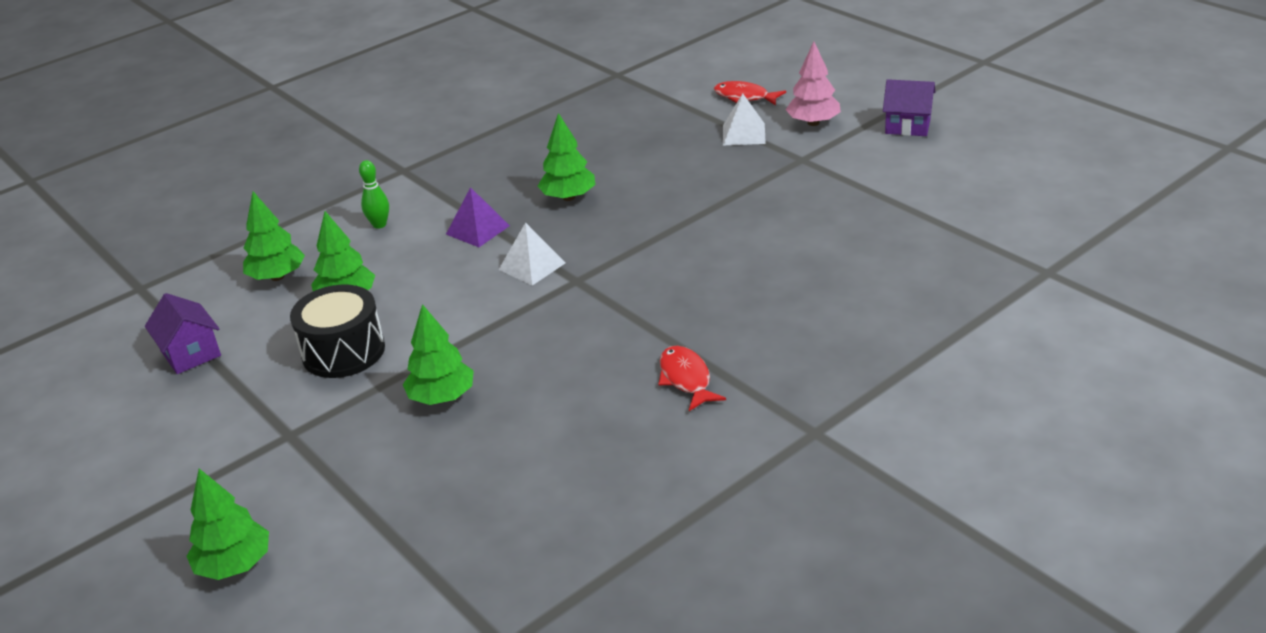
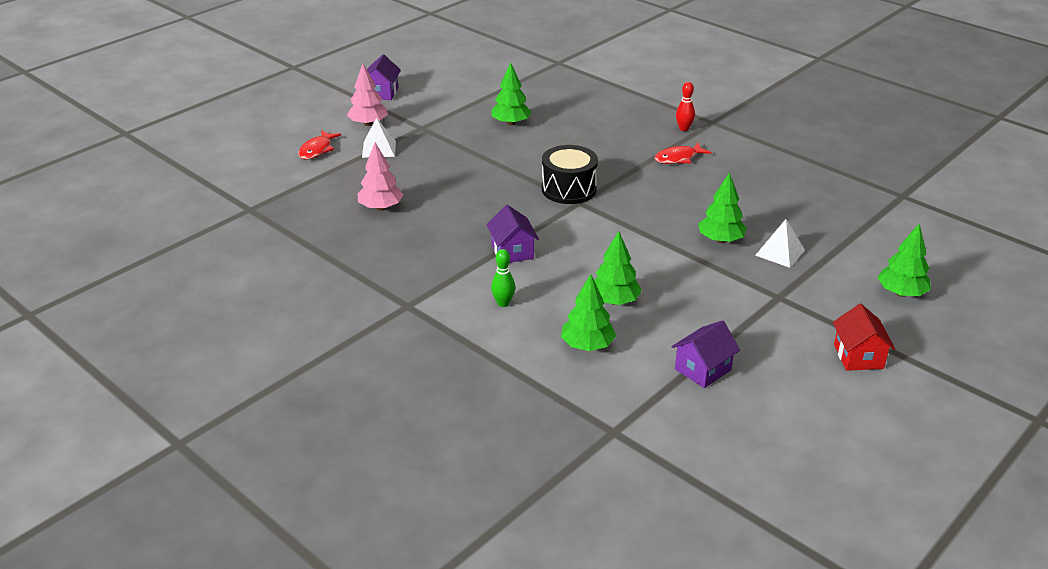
camera: 100 degrees left, 0 degrees up
(134, 487) = (858, 356): none -> red house
(343, 351) = (682, 290): black drum -> black drum (568, 189)
(477, 230) = (512, 251): purple pyramid -> purple house
(532, 266) = (562, 222): white pyramid -> white pyramid (780, 252)
(568, 197) = (465, 215): green tree -> green tree (511, 123)
(600, 144) = (381, 207): none -> pink tree
(790, 394) = (684, 129): none -> red bowling pin

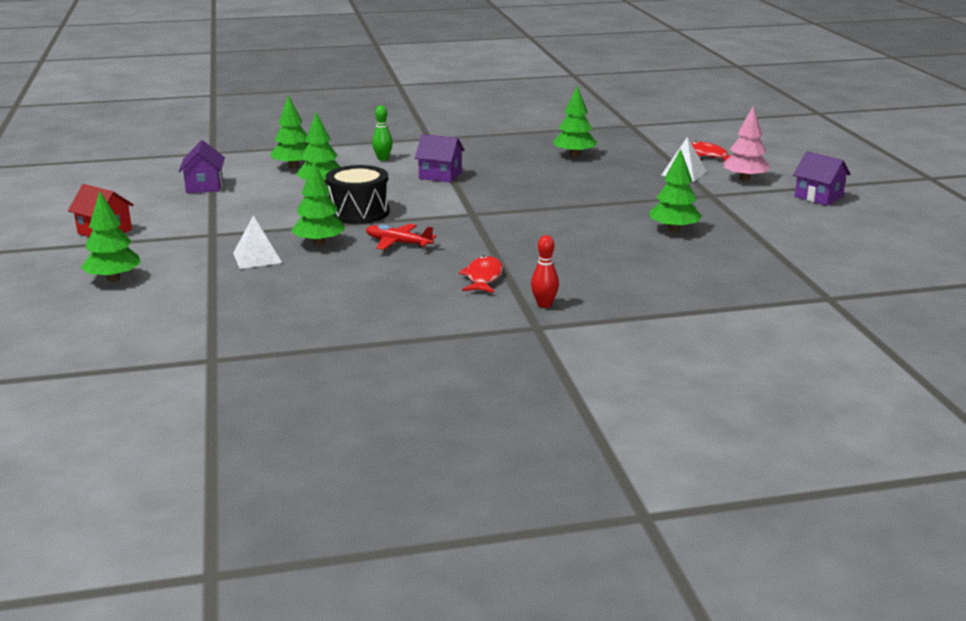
camera: 125 degrees right, 10 degrees down
(381, 207) = (574, 155): pink tree -> green tree
(568, 189) = (501, 216): black drum -> black drum (358, 212)
(673, 208) = (398, 243): none -> red plane

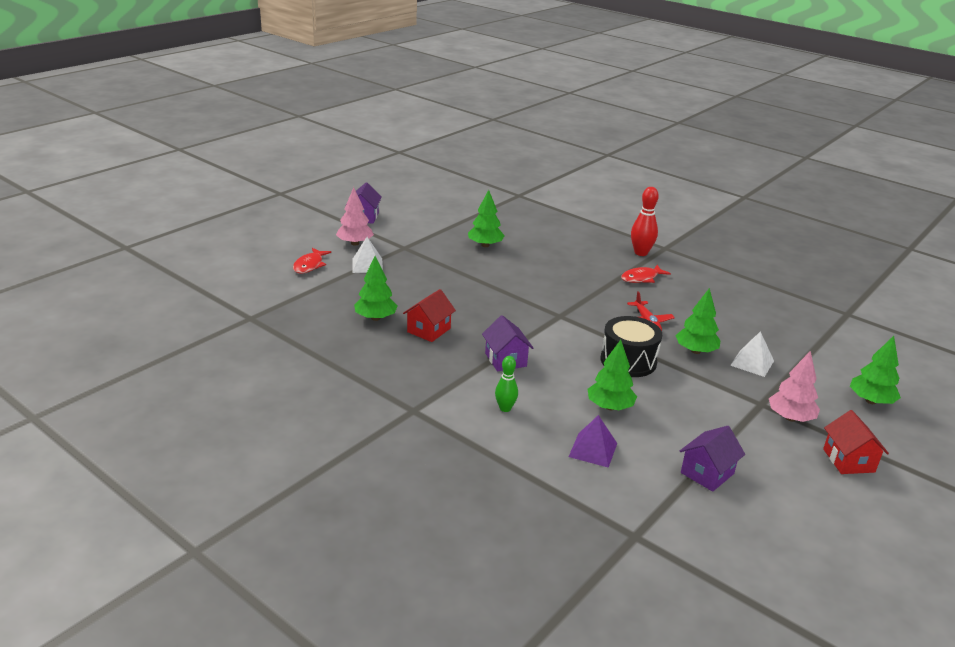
camera: 130 degrees left, 5 degrees up
(177, 236) = (790, 418): none -> pink tree
(293, 166) = (593, 450): green tree -> purple pyramid
(526, 165) = (429, 330): none -> red house
(544, 305) = (641, 253): red bowling pin -> red bowling pin, size x1.55

